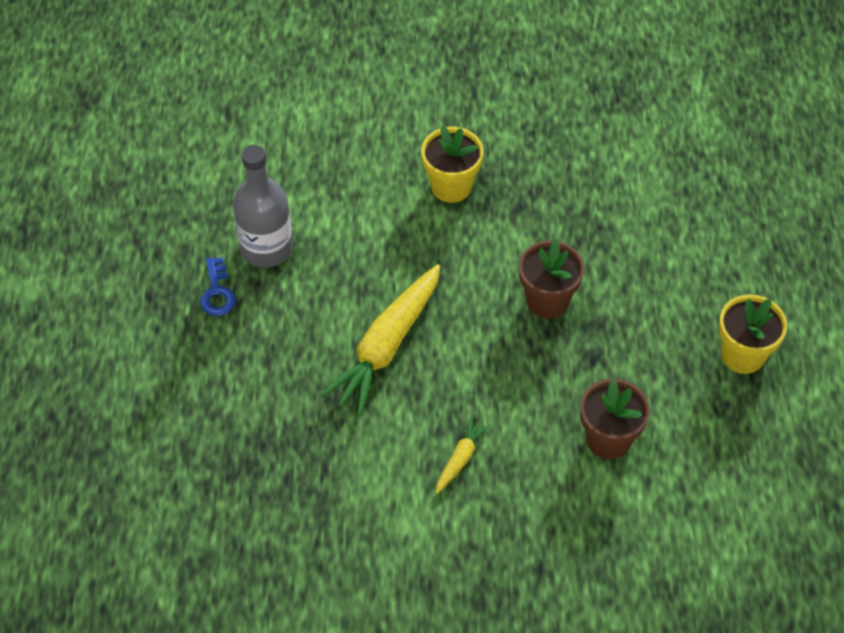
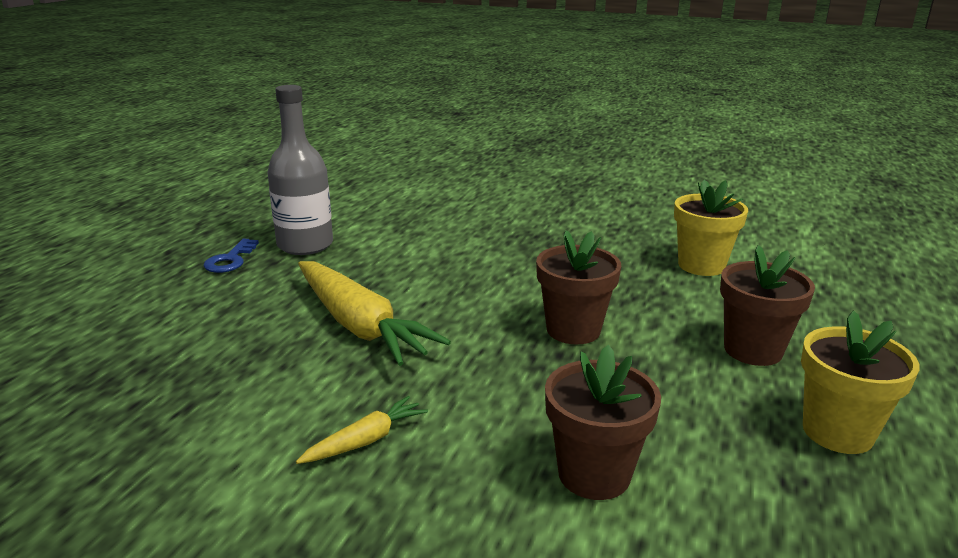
camera: 20 degrees right, 30 degrees down
(386, 346) = (359, 325): yellow carrot -> yellow carrot turned 90 degrees counterclockwise
(451, 186) = (514, 243): yellow flower pot -> yellow flower pot (701, 265)
(679, 285) = (753, 350): none -> brown flower pot

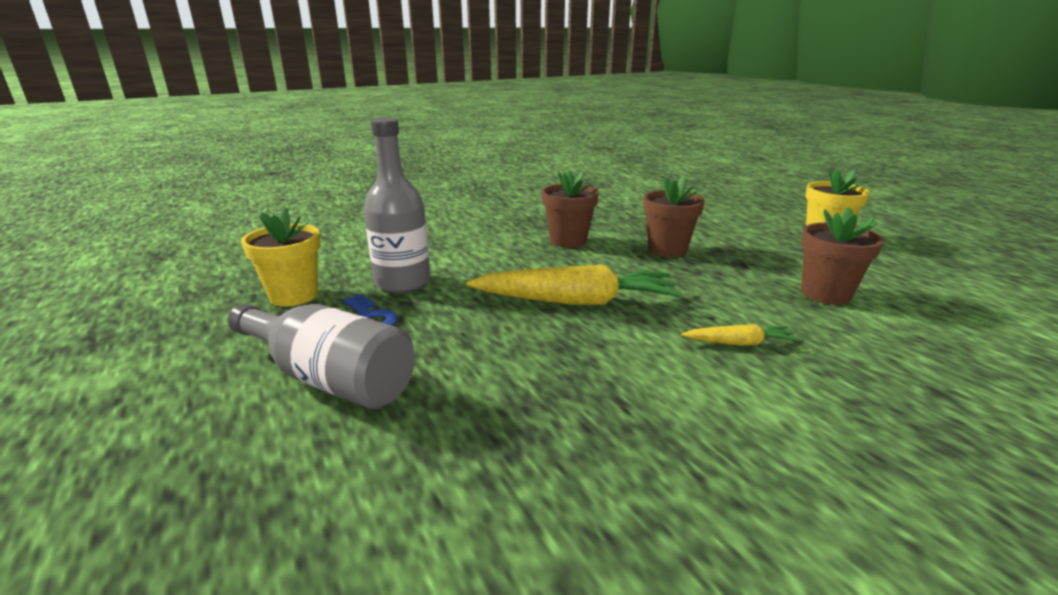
camera: 50 degrees left, 0 degrees up
(128, 285) = (329, 378): none -> grey bottle
(366, 440) = (739, 343): yellow carrot -> yellow carrot turned 90 degrees clockwise
(701, 265) = (634, 203): yellow flower pot -> yellow flower pot (294, 296)
(753, 350) = (736, 225): brown flower pot -> brown flower pot (568, 241)

